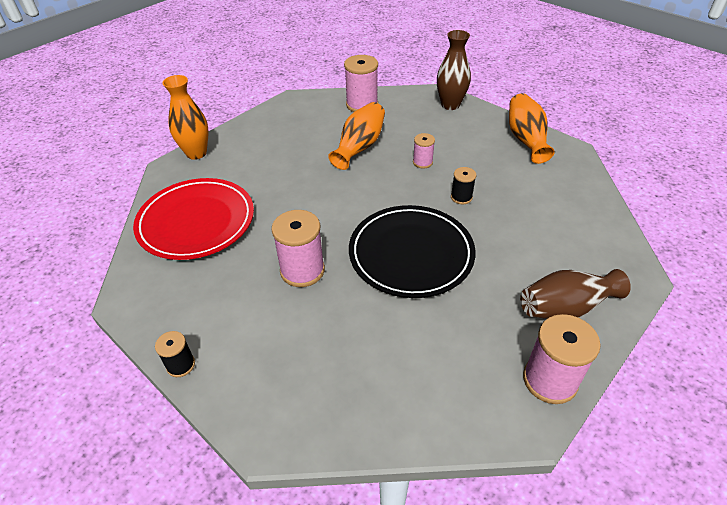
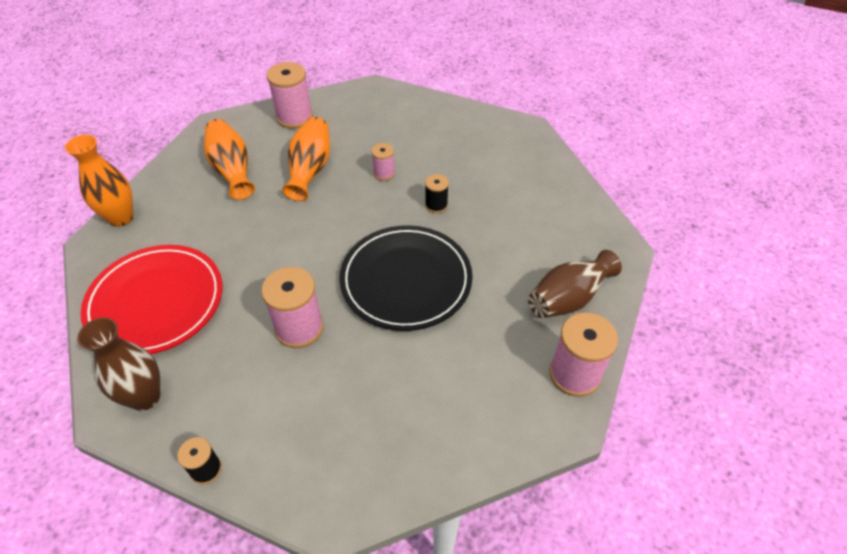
camera: 20 degrees left, 5 degrees up
(450, 105) = (391, 99): brown vase -> brown vase (145, 397)
(526, 139) = (480, 125): orange vase -> orange vase (232, 170)

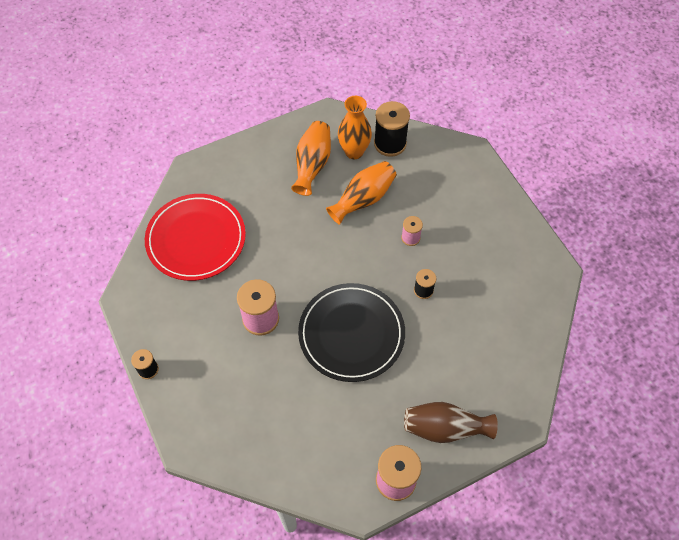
camera: 40 degrees right, 10 degrees up
(121, 218) = (219, 158): orange vase -> orange vase (354, 152)
(145, 397) = (148, 300): brown vase -> none
(294, 117) = (390, 143): pink spool -> black spool

